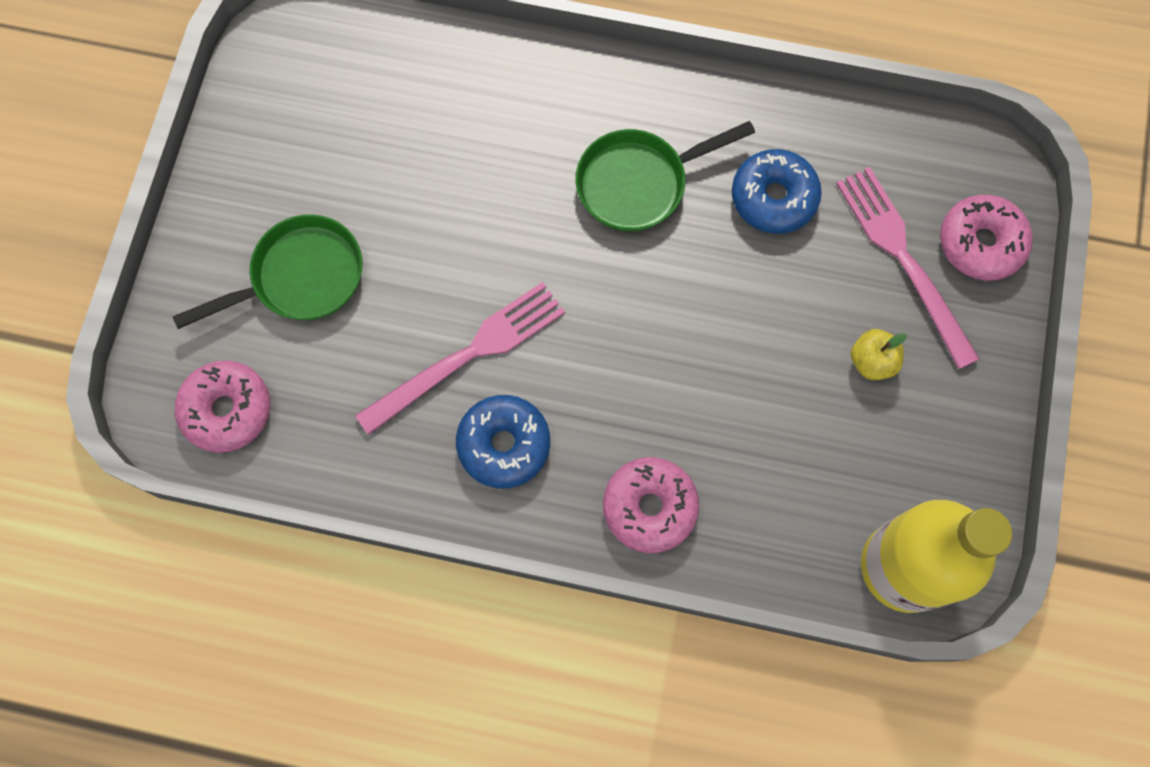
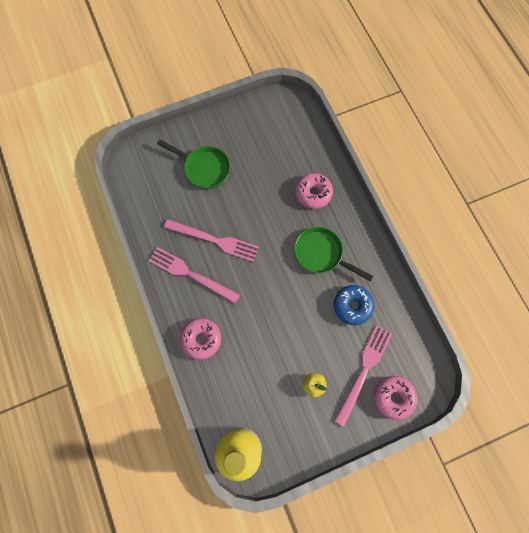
camera: 55 degrees right, 0 degrees up
(227, 410) = (143, 179): pink donut -> pink donut (313, 193)
(504, 444) = (190, 274): blue donut -> pink fork

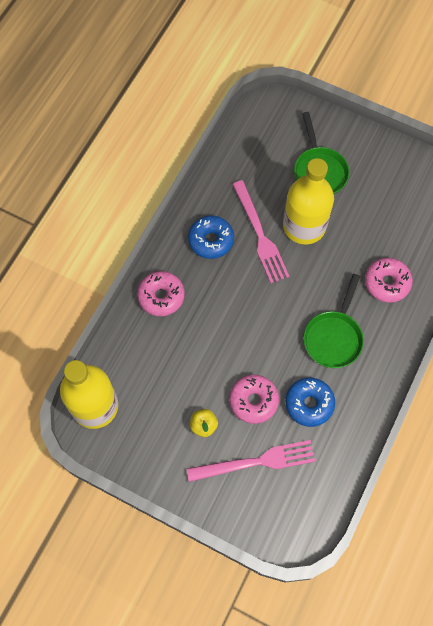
camera: 50 degrees right, 5 degrees down
(190, 274) = (211, 240): pink fork -> blue donut
(233, 209) = (304, 226): none -> yellow bottle
(321, 254) = (334, 337): green pan -> green pan turned 150 degrees counterclockwise
(393, 397) = (255, 508): pink donut -> pink donut (253, 401)

